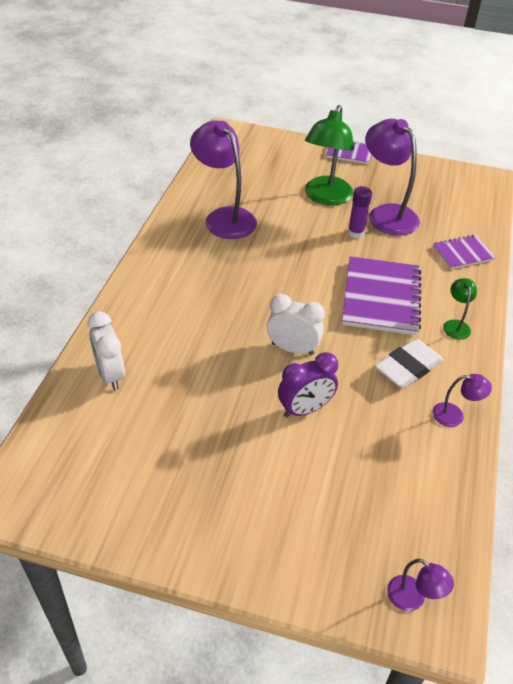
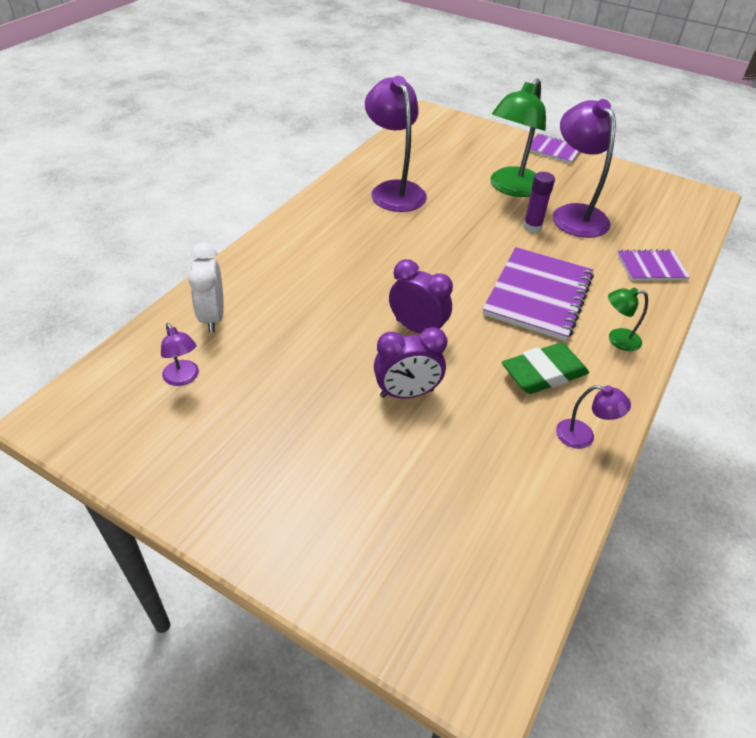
camera: 15 degrees right, 0 degrees up
(292, 349) = (417, 328): white clock -> purple clock
(408, 367) = (543, 373): white eraser -> green eraser
(412, 599) = (457, 636): purple lamp -> purple lamp (183, 378)
(455, 325) = (617, 339): green lamp -> green lamp turned 105 degrees counterclockwise

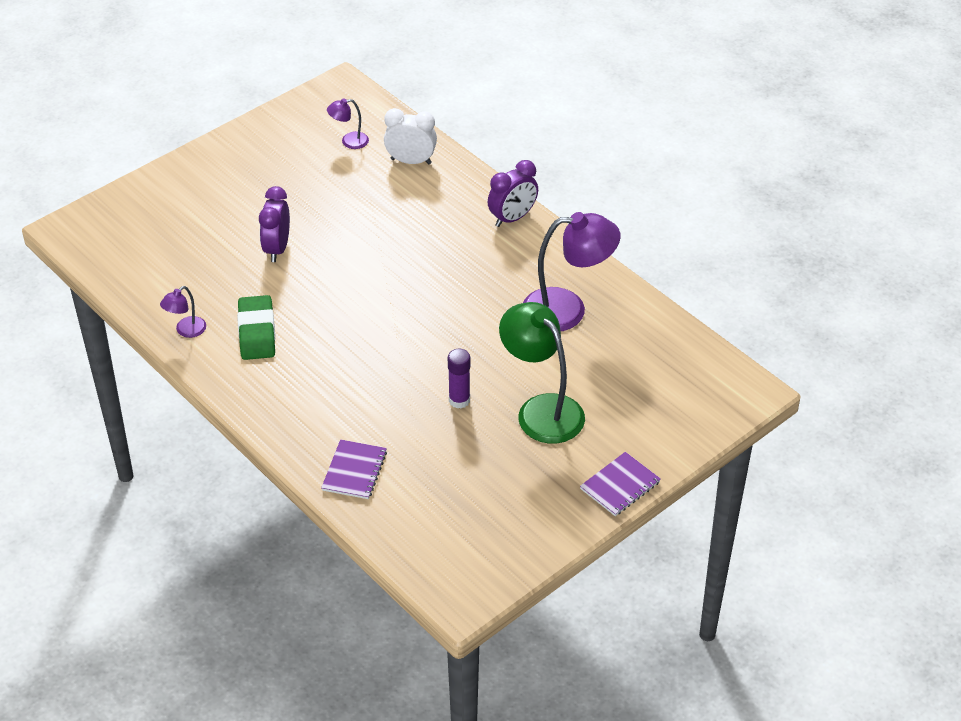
camera: 110 degrees right, 0 degrees up
(417, 328) = (344, 272): purple clock -> purple clock (512, 218)
(538, 295) = (351, 364): purple notebook -> none
(574, 214) = (470, 446): purple lamp -> none
(617, 339) = (270, 396): green lamp -> none

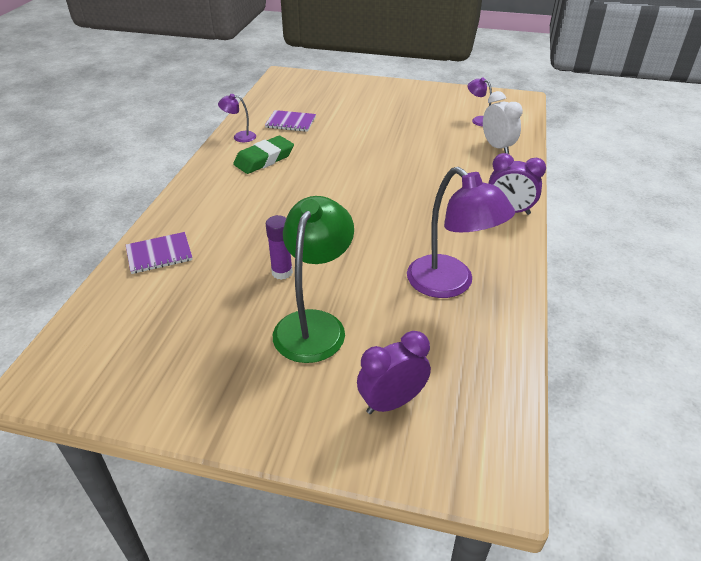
camera: 55 degrees right, 5 degrees down
(277, 249) = (348, 136): purple clock -> purple clock (391, 402)
(620, 485) = (259, 429): purple notebook -> purple notebook (290, 122)

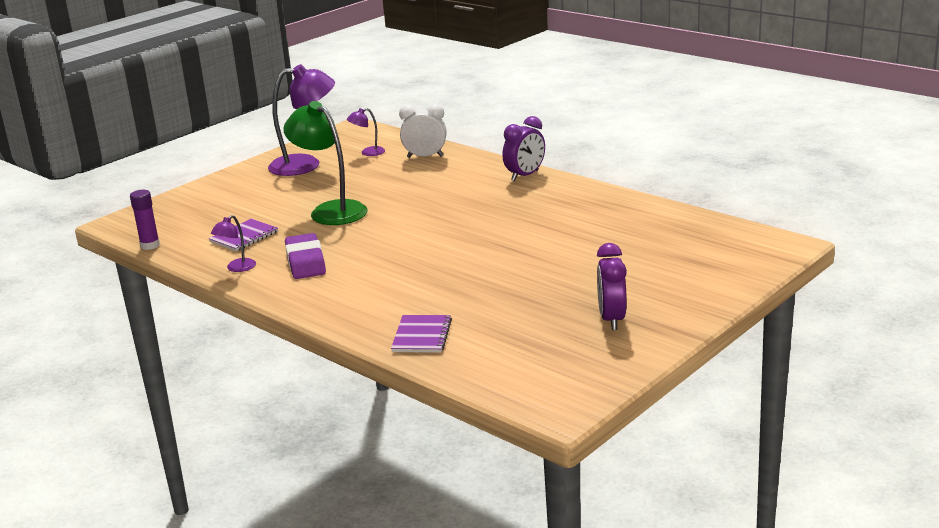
camera: 60 degrees left, 15 degrees down
(264, 159) = (305, 262): green eraser -> purple eraser
(282, 272) = (512, 280): purple glue stick -> purple glue stick (150, 245)
(314, 324) = (594, 277): green lamp -> green lamp (331, 210)
(391, 402) = (700, 264): purple clock -> purple clock (611, 319)
(450, 284) = (594, 218): purple lamp -> purple lamp (306, 165)

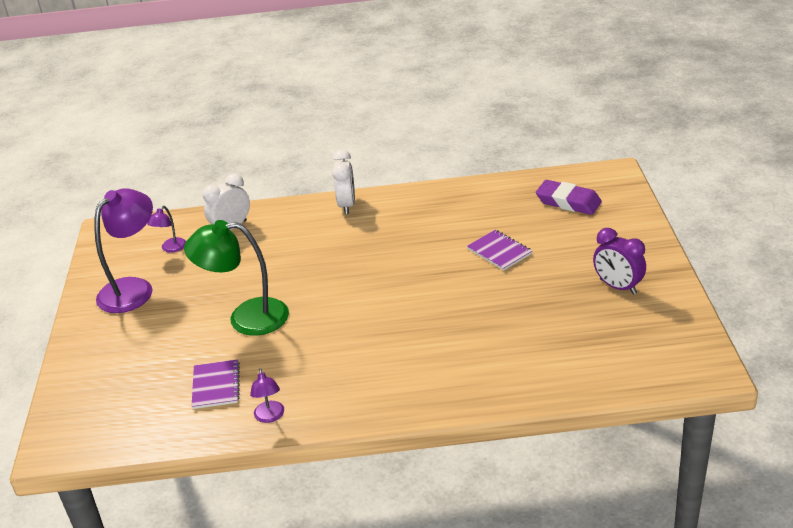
camera: 45 degrees left, 10 degrees up
(150, 245) = (138, 447): purple glue stick -> none
(305, 262) = (318, 375): purple eraser -> purple eraser (568, 202)
(421, 336) = (527, 378): purple notebook -> purple notebook (499, 251)
(525, 176) = (347, 205): purple clock -> white clock

